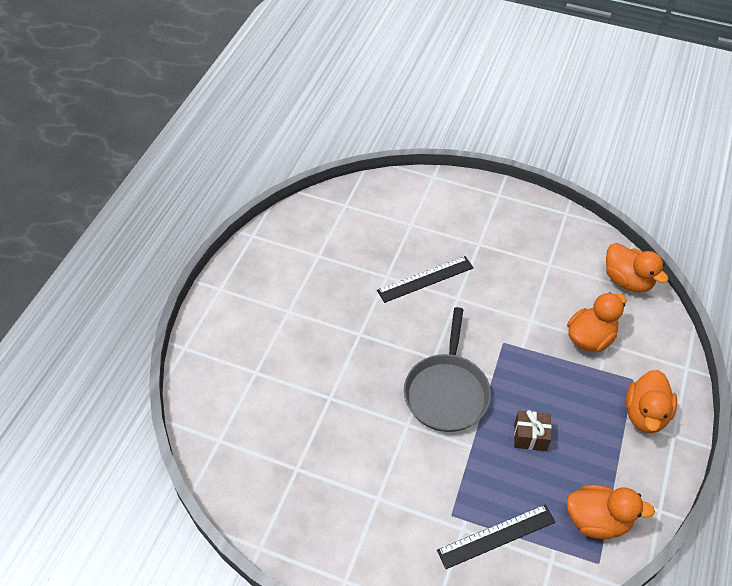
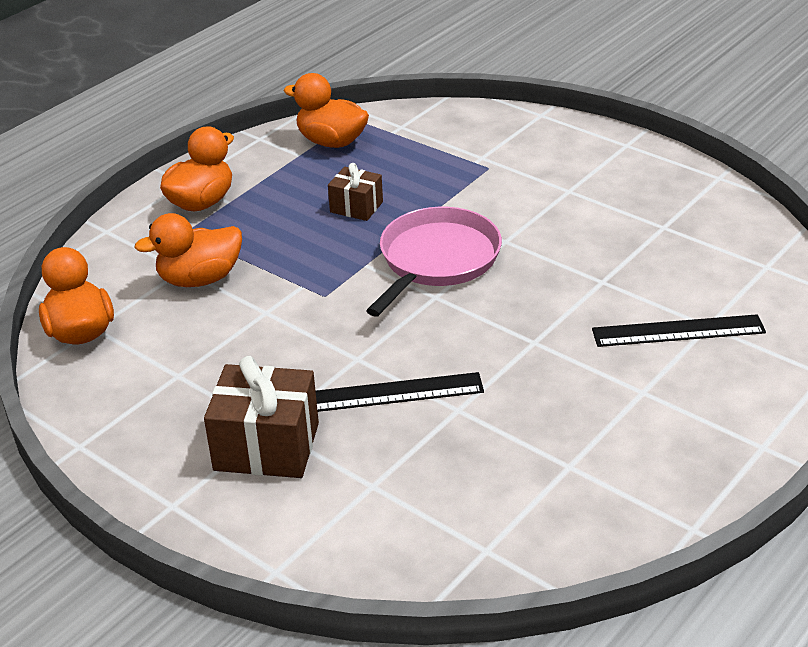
camera: 160 degrees left, 15 degrees down
(447, 392) = (437, 260): grey pan -> pink pan
(474, 233) = (266, 446): none -> brown gift
(496, 536) = (447, 147): black ruler -> black ruler (678, 331)

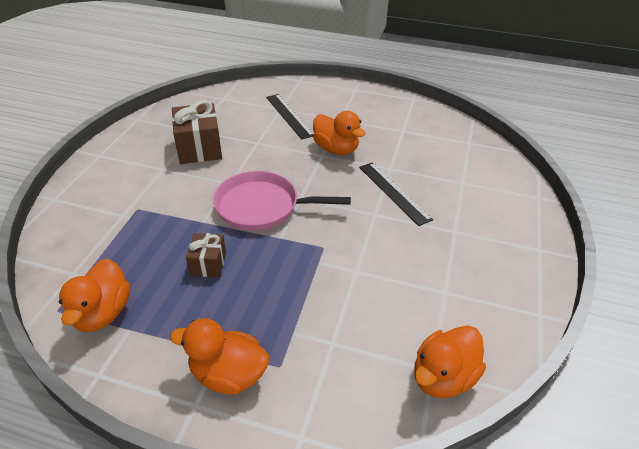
camera: 115 degrees left, 5 degrees up
(200, 279) = (339, 325): orange duck -> orange duck (336, 149)
(266, 446) = (469, 227): brown gift -> brown gift (199, 148)

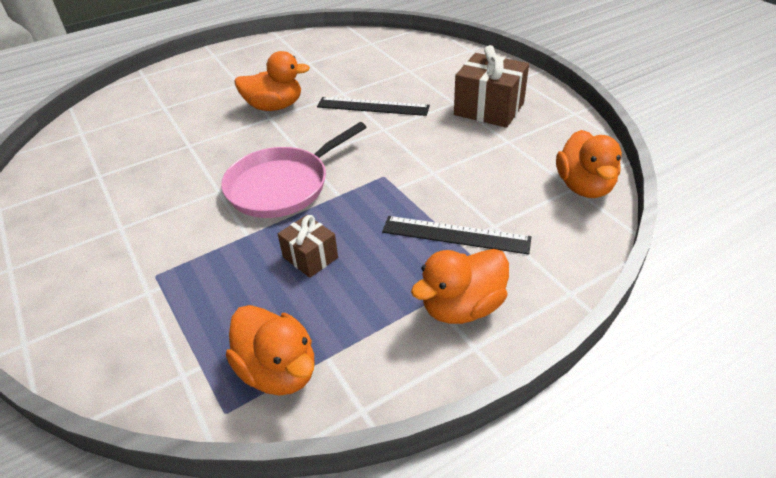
camera: 45 degrees left, 0 degrees up
(199, 148) = (132, 186): brown gift -> brown gift (489, 109)
(289, 116) = (183, 107): black ruler -> black ruler (455, 235)

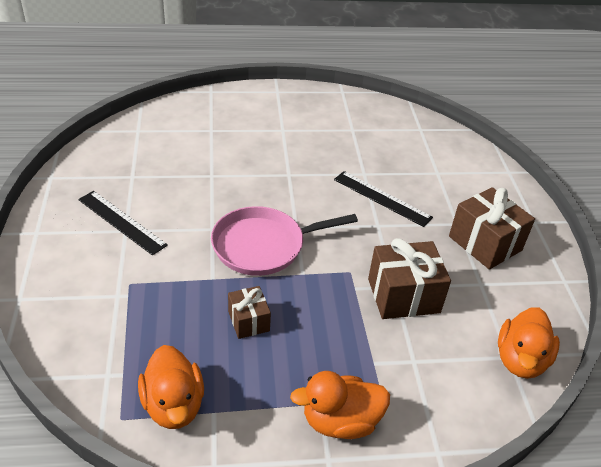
camera: 20 degrees right, 0 degrees up
(274, 106) = (299, 165): orange duck -> none
(447, 176) = (403, 296): none -> brown gift
(455, 235) = (375, 354): black ruler -> black ruler (121, 222)

